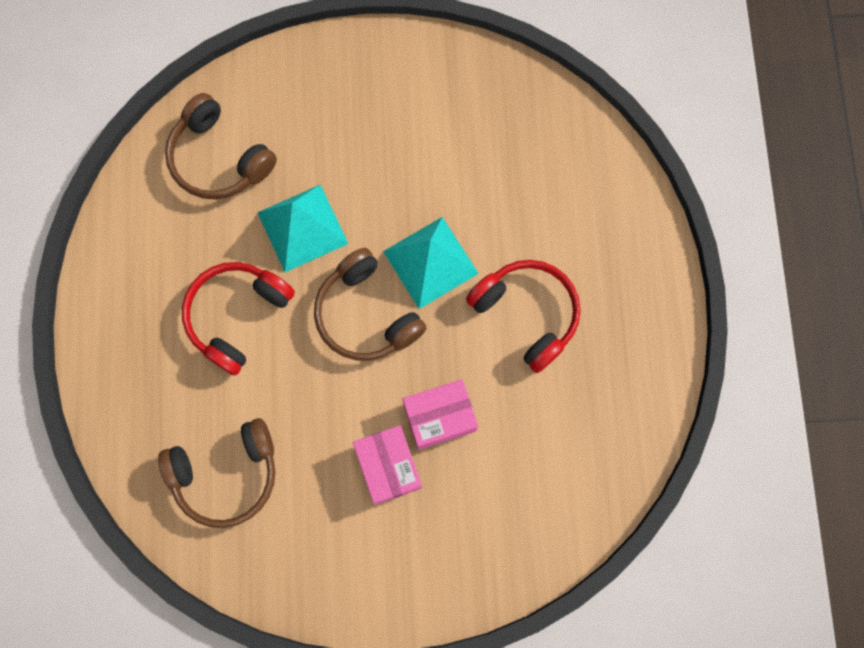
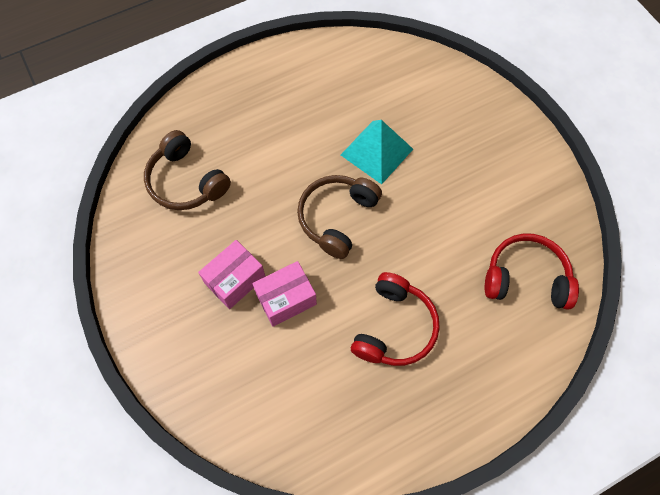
camera: 65 degrees right, 10 degrees down
(219, 159) = (396, 84): brown headphones -> none
(237, 316) = (295, 140): red headphones -> red headphones (526, 278)
(430, 262) = (397, 243): turquoise pyramid -> none
(439, 417) = (286, 299): pink box -> pink box turned 75 degrees counterclockwise

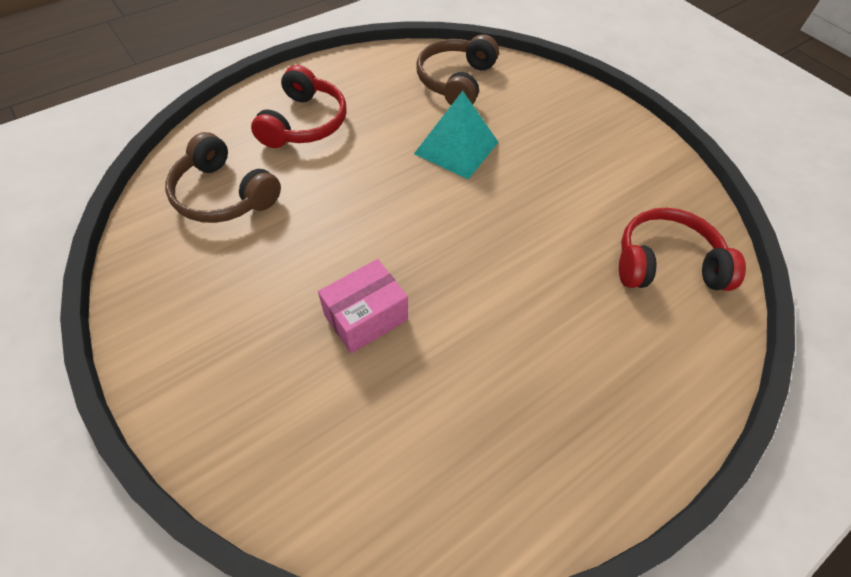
camera: 10 degrees left, 10 degrees down
(235, 280) = (294, 301): pink box -> none
(337, 218) = (420, 218): brown headphones -> brown headphones (456, 81)
(394, 327) = (516, 337): red headphones -> red headphones (304, 123)

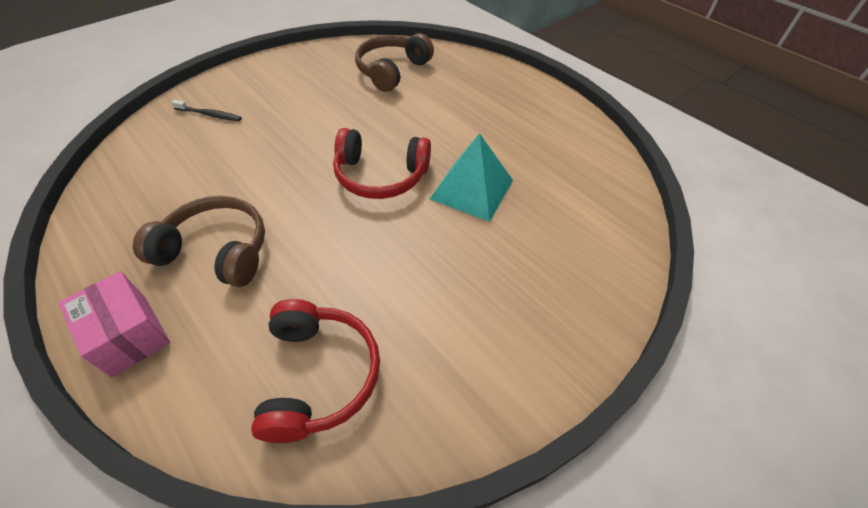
camera: 85 degrees right, 5 degrees down
(275, 413) = (210, 115): none -> black toothbrush
(304, 123) = (478, 96): red headphones -> red headphones (380, 176)
(366, 317) = (276, 146): pink box -> pink box (129, 335)
(456, 81) = (577, 186): brown headphones -> brown headphones (216, 251)

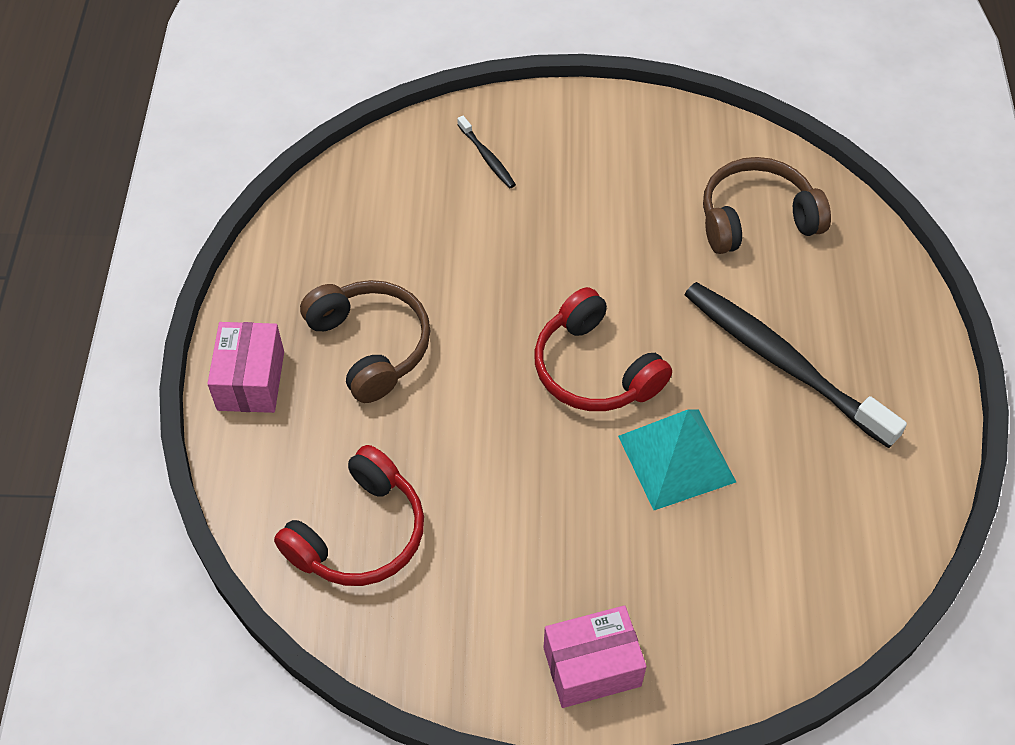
camera: 45 degrees right, 5 degrees up
(471, 118) = (782, 362): none -> black toothbrush
(555, 331) = (592, 666): none -> pink box

